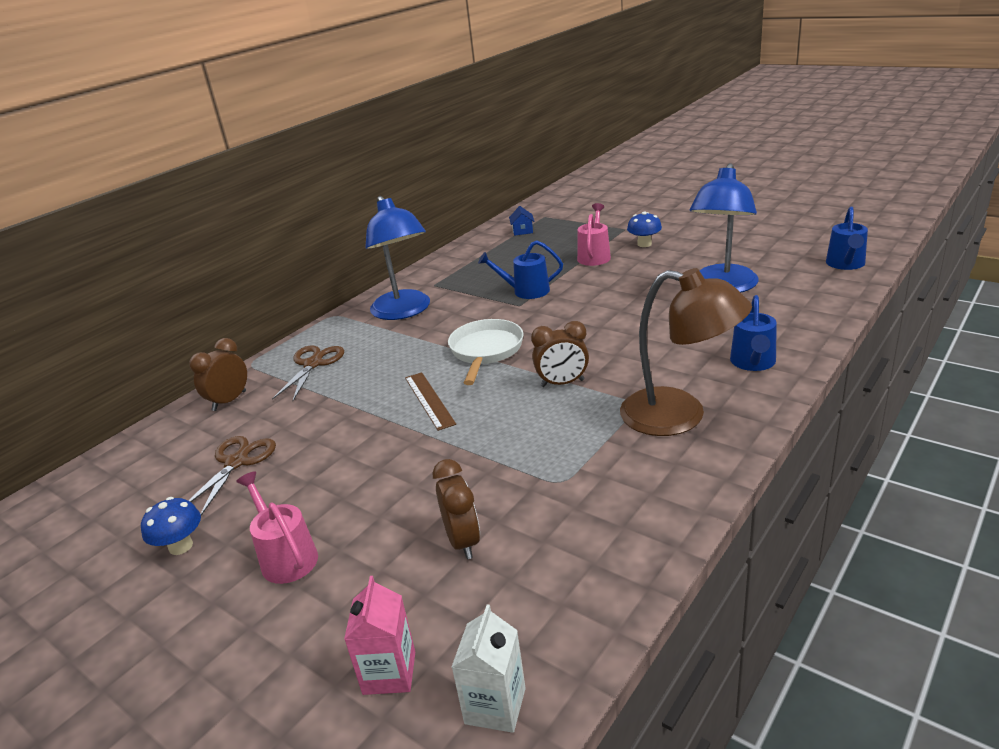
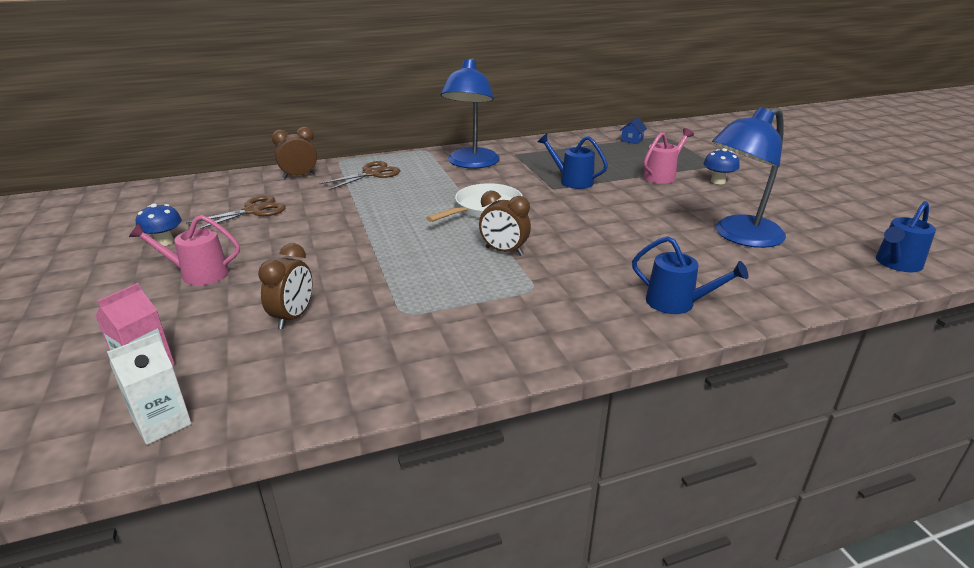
camera: 30 degrees right, 0 degrees up
(286, 557) = (198, 274): pink watering can -> pink watering can turned 90 degrees counterclockwise
(429, 400) = (403, 223): brown ruler -> none
(679, 416) = (554, 313): brown lamp -> none
(753, 363) = (677, 303): blue watering can -> blue watering can turned 105 degrees counterclockwise

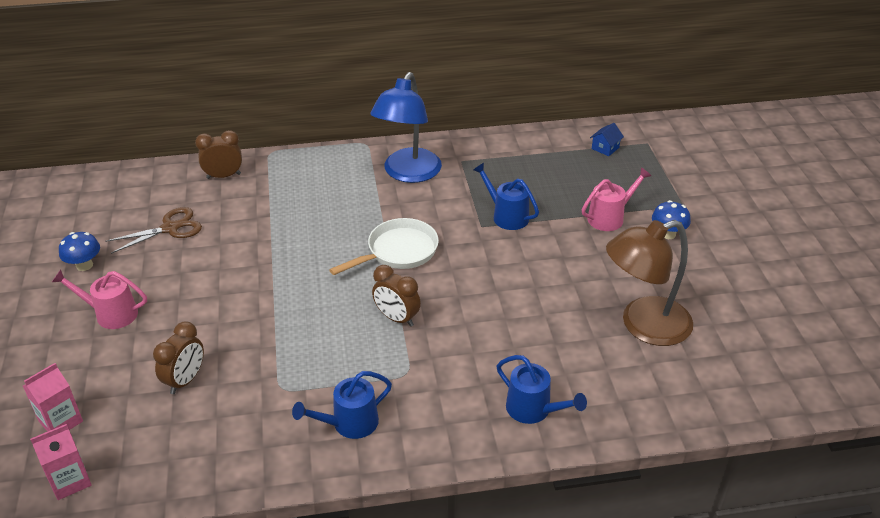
camera: 10 degrees right, 10 degrees up
(162, 423) = (70, 481): white carton -> pink carton
(372, 174) = (298, 180): brown scissors -> none
(739, 236) = (643, 326): blue lamp -> brown lamp
(896, 264) = (784, 386): blue watering can -> blue watering can (349, 423)

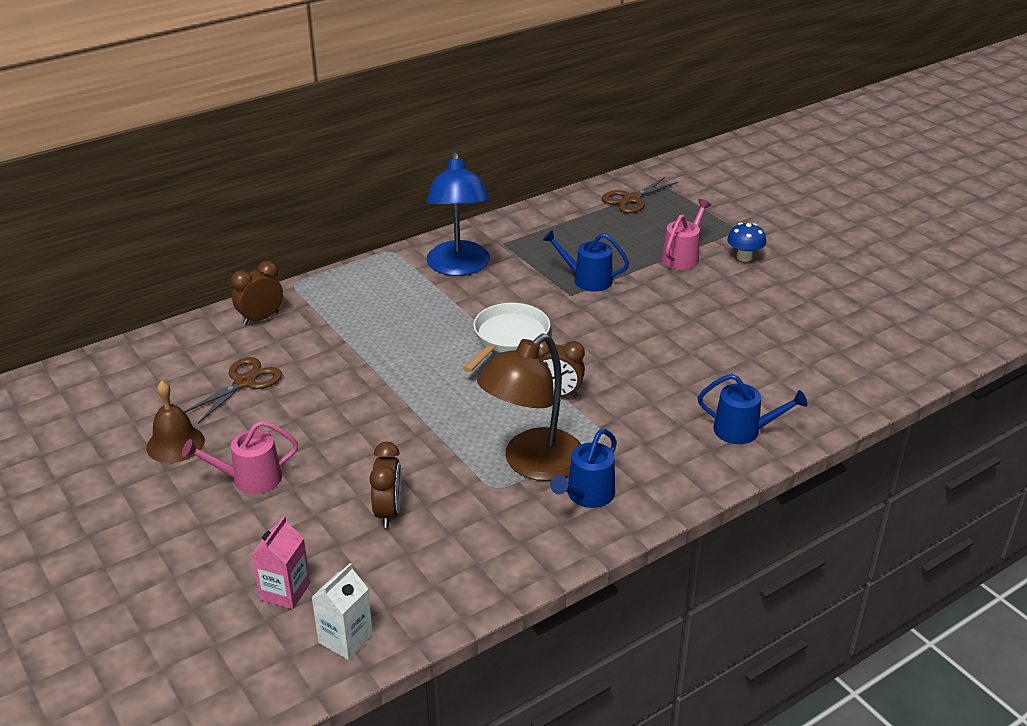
camera: 25 degrees left, 5 degrees down
(70, 481) = (345, 638): pink carton -> white carton
(84, 265) = (175, 444): blue mushroom -> brown bell
(605, 148) = (631, 199): blue house -> brown scissors
(643, 326) = (782, 336): brown lamp -> brown lamp (532, 464)

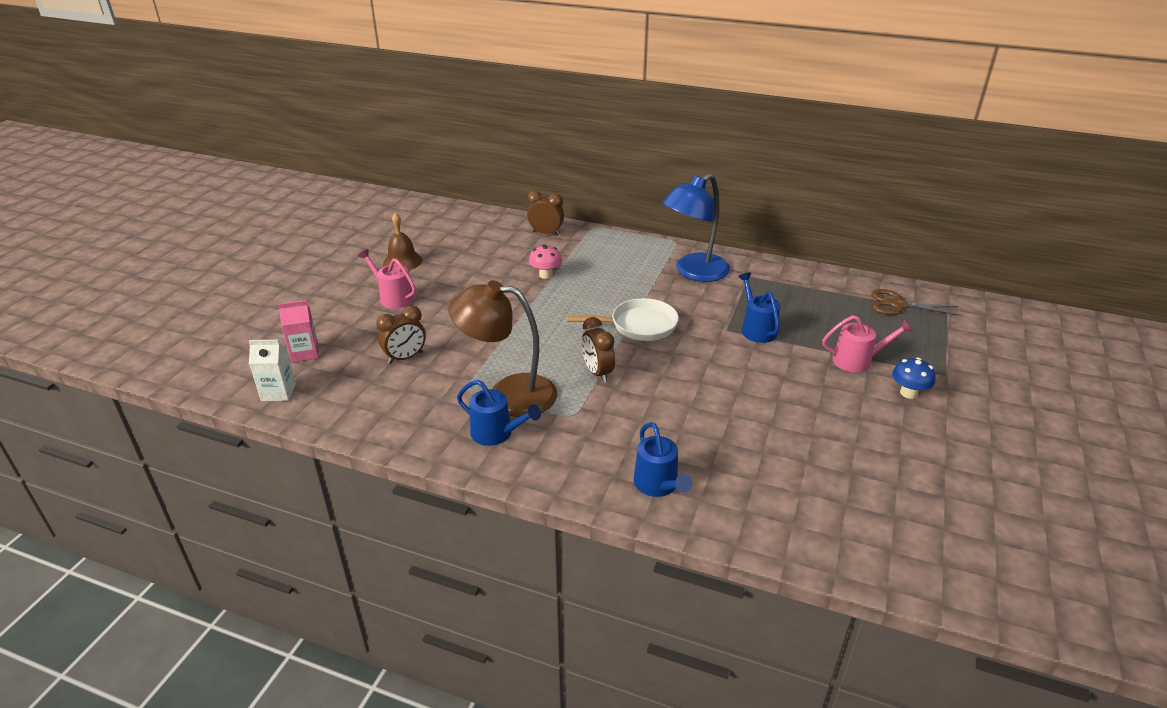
camera: 55 degrees right, 0 degrees up
(244, 382) = (479, 256): brown scissors -> none
(346, 354) = (545, 275): none -> pink mushroom
(587, 495) = (496, 433): blue watering can -> blue watering can turned 150 degrees counterclockwise

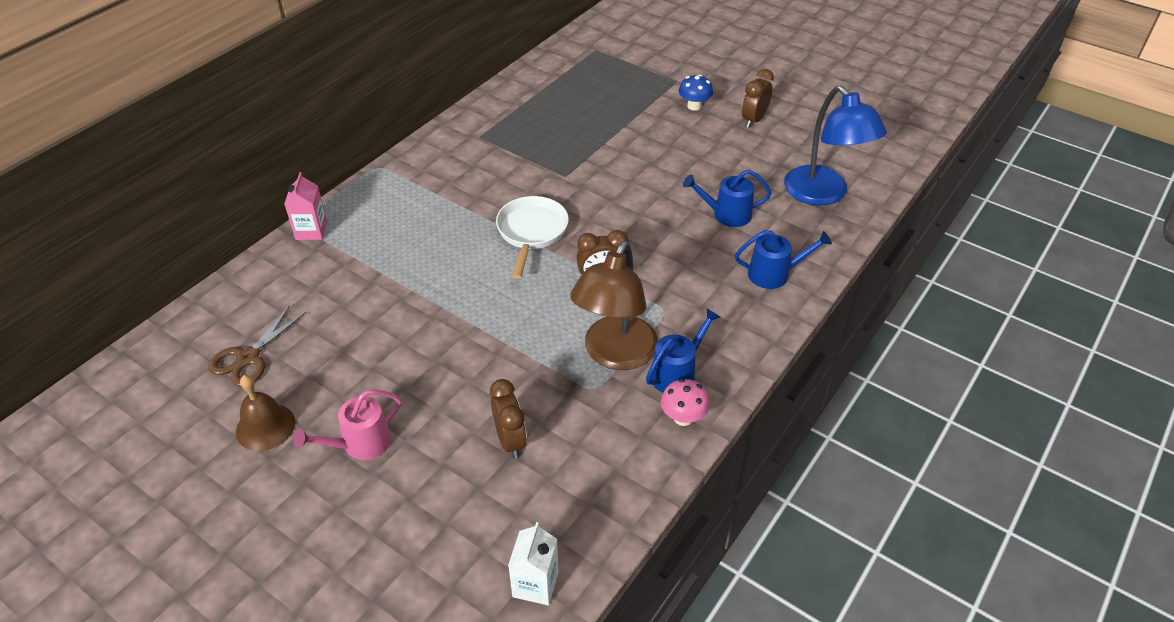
camera: 75 degrees left, 10 degrees up
(305, 353) = (454, 553): pink carton -> pink carton (311, 231)
(545, 275) = (389, 285): pink mushroom -> pink mushroom (683, 417)
(546, 233) = (285, 268): brown clock -> brown clock (753, 120)
(694, 272) = (450, 170): blue lamp -> blue lamp (823, 194)
(756, 329) = (572, 157): blue watering can -> blue watering can (726, 214)
(857, 361) = (643, 117): pink watering can -> none
(898, 305) = (572, 69): brown scissors -> brown scissors (248, 358)

